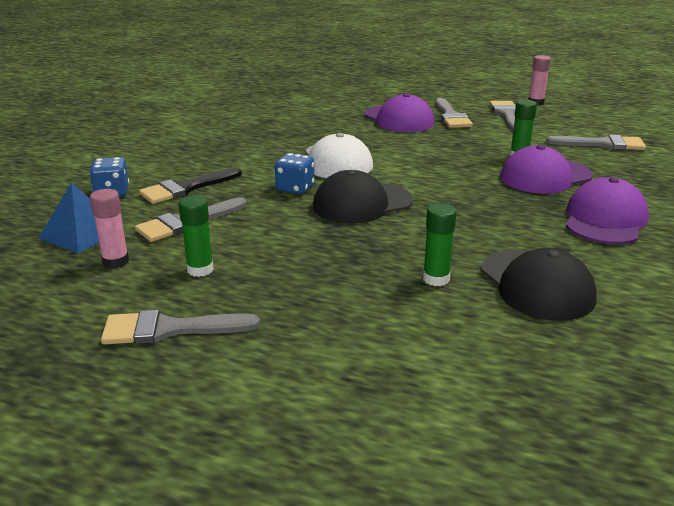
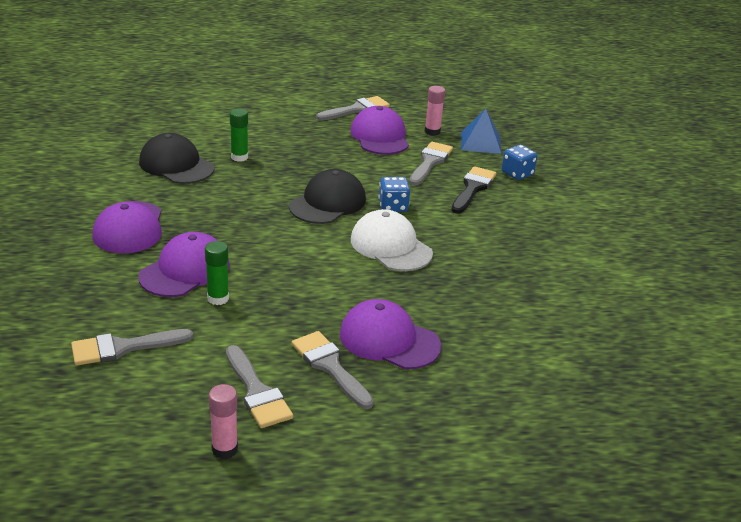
camera: 150 degrees right, 5 degrees up
(200, 270) = (380, 136): green glue stick -> purple cap

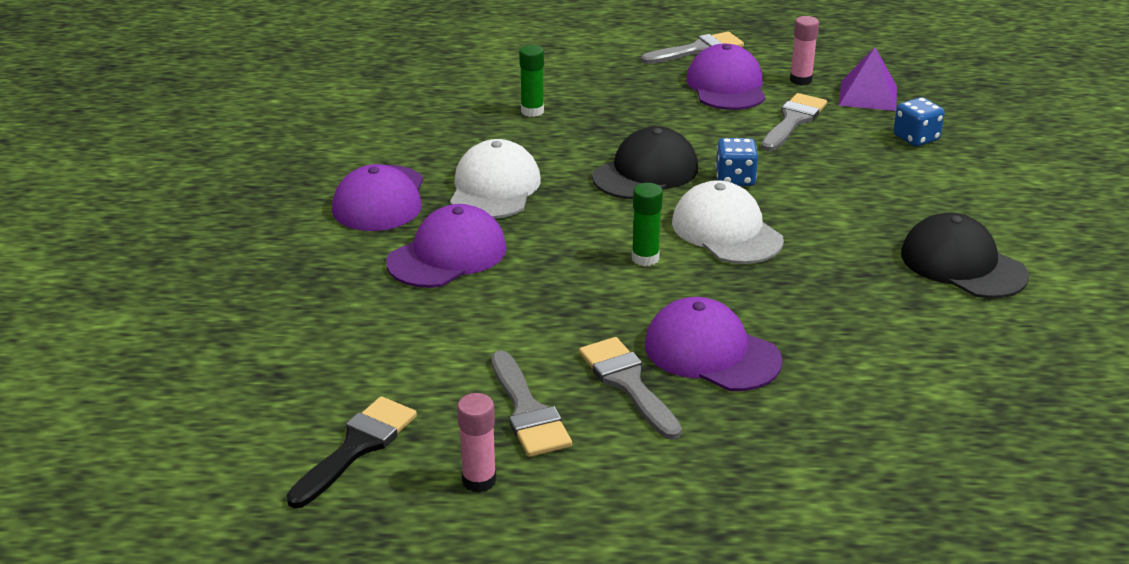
camera: 10 degrees right, 0 degrees up
(123, 348) = (360, 349): grey brush -> none
(176, 165) = (448, 120): black cap -> black cap (962, 264)
(216, 217) = (494, 188): none -> white cap
(218, 298) = (487, 291): green glue stick -> green glue stick (645, 258)
(473, 188) = (850, 157): black brush -> black brush (357, 447)
(480, 142) = (868, 95): blue pyramid -> purple pyramid

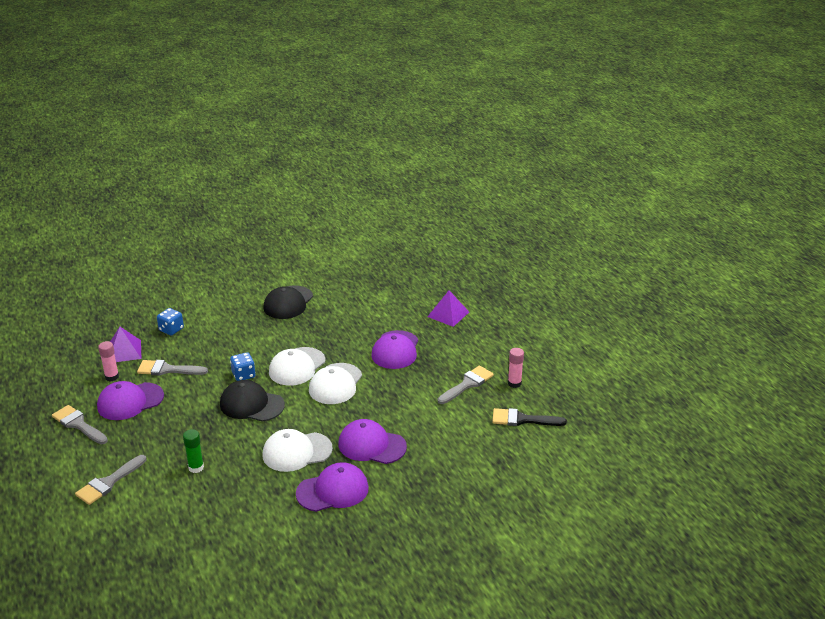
camera: 115 degrees left, 0 degrees up
(627, 383) = (431, 365): grey brush -> grey brush (108, 482)
(645, 258) = (335, 384): green glue stick -> white cap
(816, 471) = (448, 314): none -> purple pyramid

